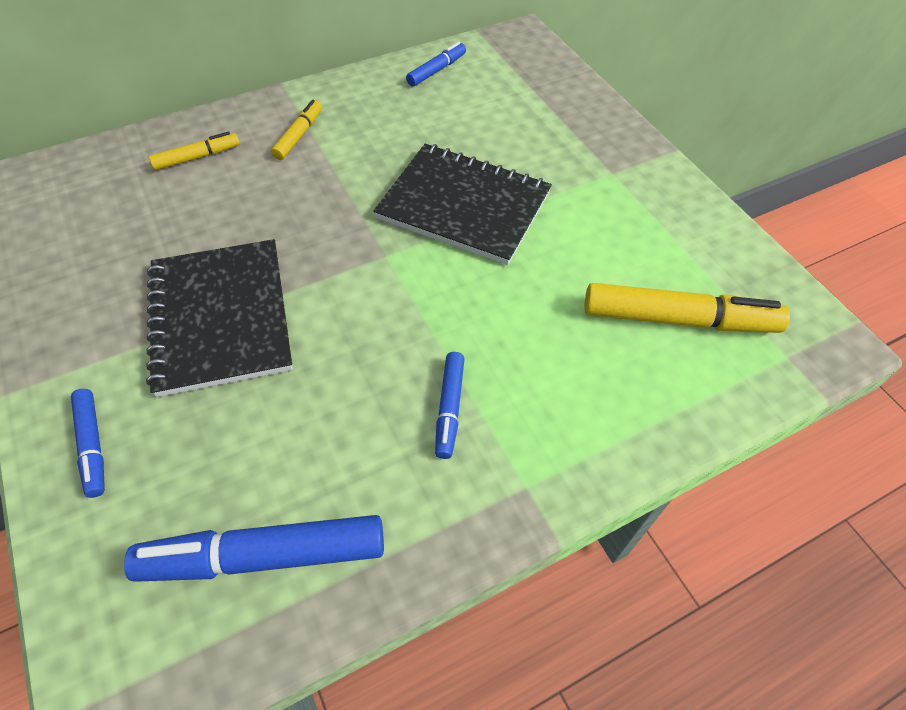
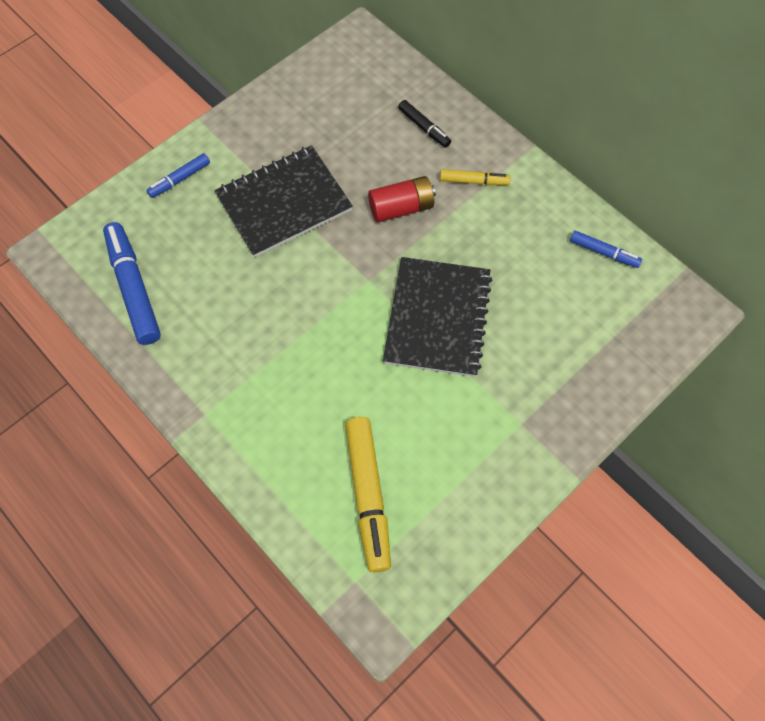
camera: 75 degrees right, 10 degrees up
(197, 157) = (424, 128): yellow marker -> black marker
(299, 202) = (401, 208): none -> red battery
(449, 408) = (250, 356): blue marker -> none

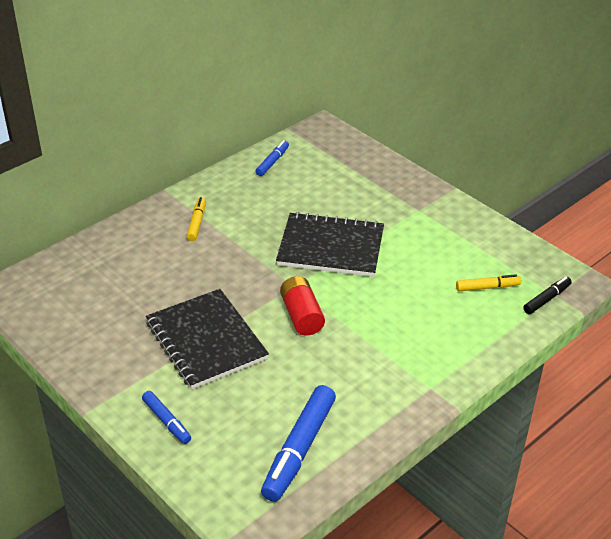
camera: 90 degrees left, 25 degrees down
(134, 288) = (299, 449): blue marker -> blue marker turned 45 degrees counterclockwise
(368, 495) = (487, 287): yellow marker -> yellow marker, size x0.54
(401, 208) = (220, 265): red battery -> red battery (301, 316)
(424, 128) = (132, 249): black marker -> black marker (546, 299)

